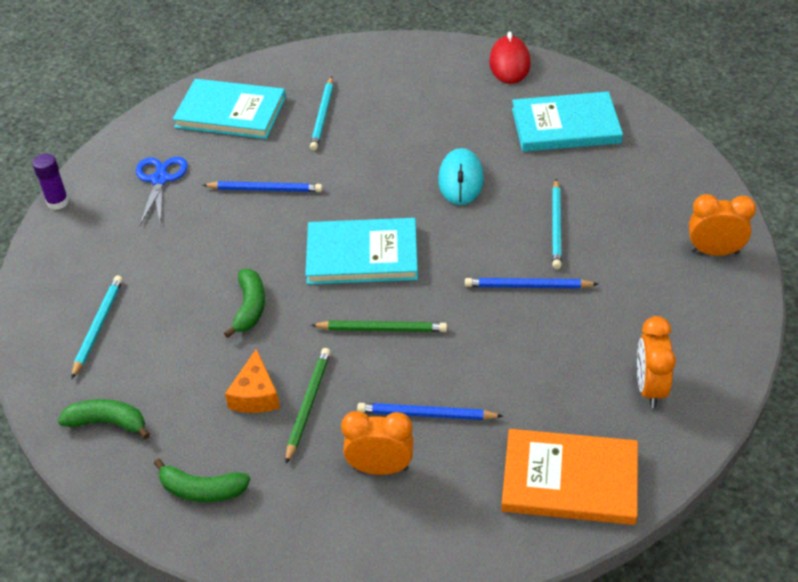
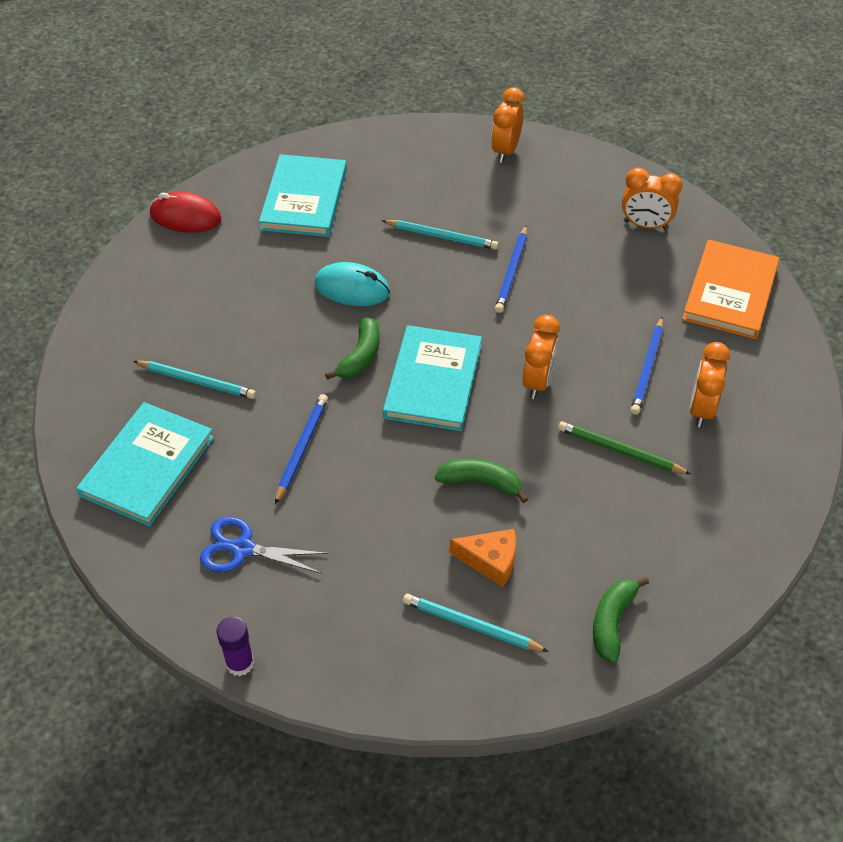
camera: 80 degrees left, 5 degrees up
(202, 490) = (708, 545): green banana -> green banana (360, 356)
(255, 395) = (599, 491): orange cheese -> orange cheese (490, 561)
(382, 329) = (537, 382): green pencil -> orange clock

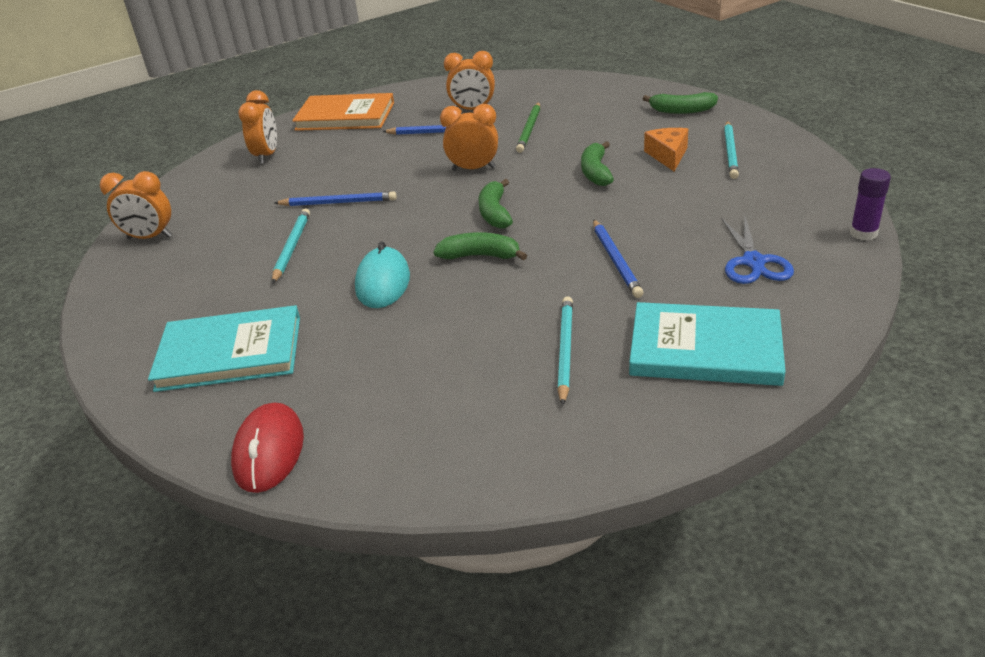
camera: 100 degrees left, 15 degrees down
(301, 448) = (616, 260): blue pencil -> blue pencil turned 105 degrees counterclockwise
(433, 381) = (495, 213): turquoise book -> green banana

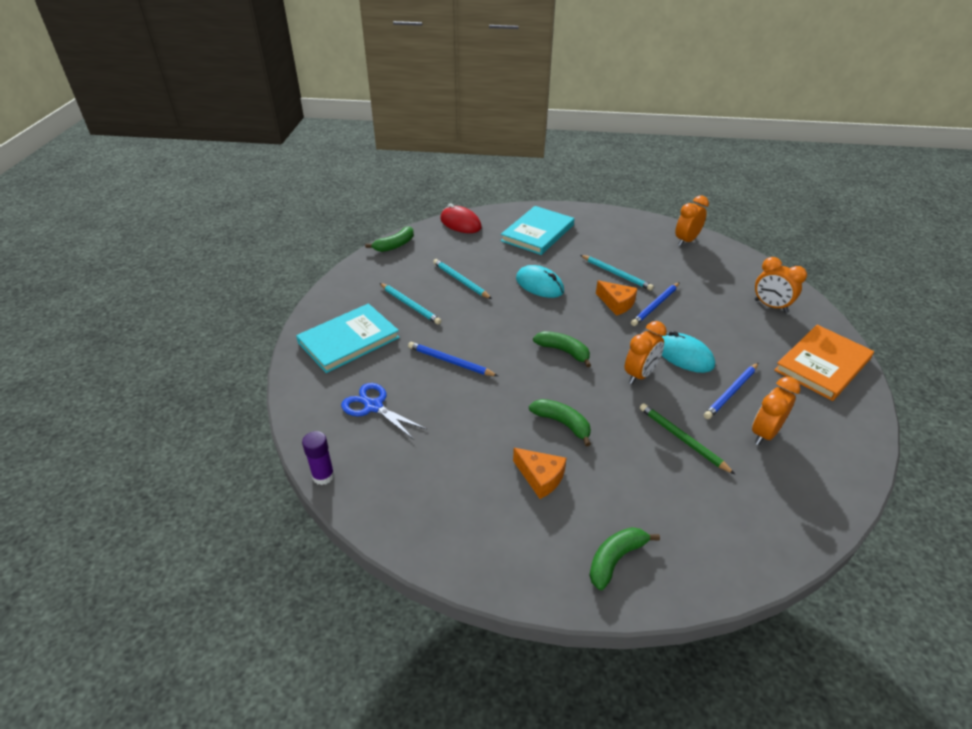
camera: 125 degrees right, 5 degrees up
(362, 222) = (616, 303): none -> orange cheese
(413, 162) = (684, 356): none -> turquoise mouse
(480, 256) = (522, 323): green banana -> green banana (395, 245)
(730, 152) = (500, 516): turquoise pencil -> turquoise pencil (460, 281)

